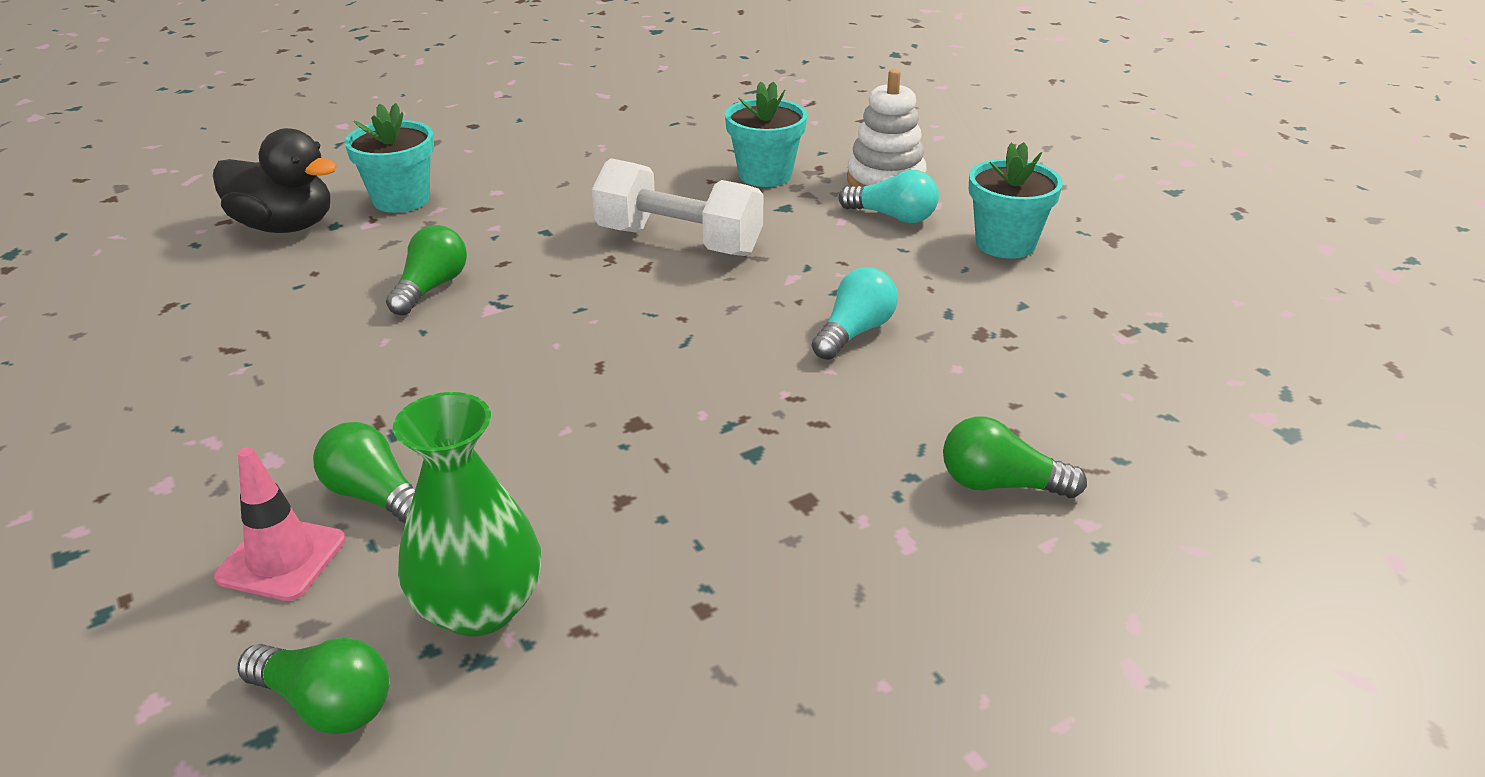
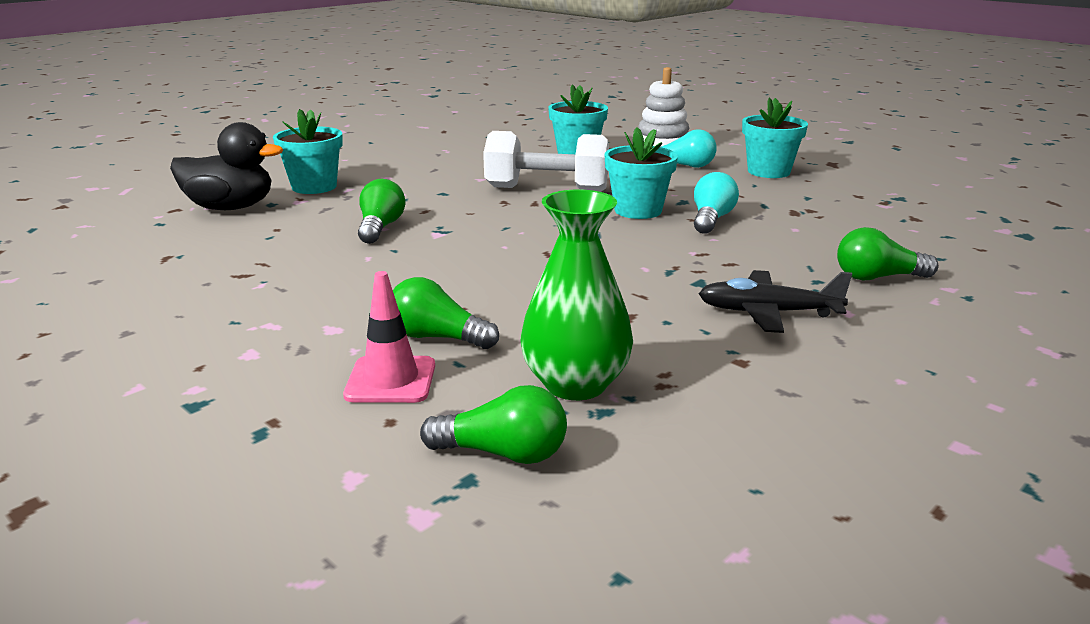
camera: 15 degrees left, 10 degrees down
(769, 300) = (638, 210): none -> turquoise flower pot
(800, 526) = (767, 312): none -> black plane

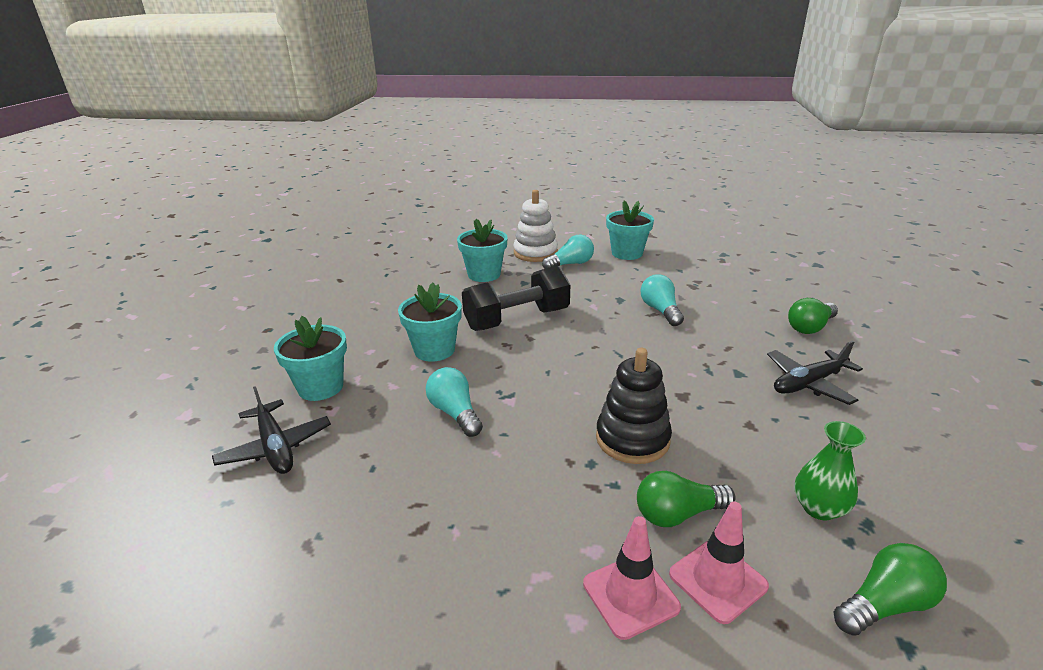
camera: 35 degrees left, 5 degrees up
(230, 208) = (275, 447): black duck -> black plane
(310, 359) = (630, 595): none -> pink traffic cone
(380, 228) = (455, 413): green light bulb -> turquoise light bulb
(493, 286) = (632, 439): none -> black stacking toy
(547, 189) = (517, 319): white dumbbell -> black dumbbell
(575, 384) = (819, 508): green vase -> green vase, size x0.64
(638, 210) = (607, 319): turquoise flower pot -> turquoise flower pot (434, 350)

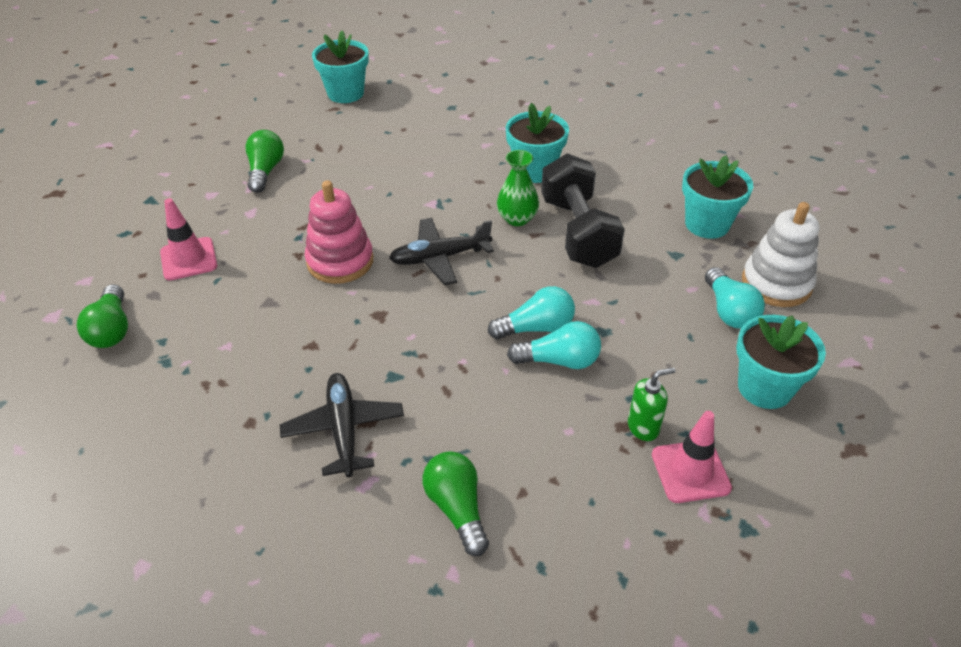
camera: 105 degrees right, 15 degrees up
(275, 447) = (433, 94): black plane -> black plane (439, 257)
(320, 387) = (500, 111): turquoise flower pot -> turquoise flower pot (345, 93)
(455, 413) = (429, 172): turquoise light bulb -> turquoise light bulb (536, 328)
(630, 595) = (209, 219): pink traffic cone -> pink traffic cone (690, 471)
(632, 439) = (340, 261): black stacking toy -> pink stacking toy
(678, 514) = (249, 260): green light bulb -> green light bulb (265, 171)
(688, 281) = (643, 427): none -> green soap dispenser
(819, 508) = (198, 340): green vase -> green vase (517, 218)

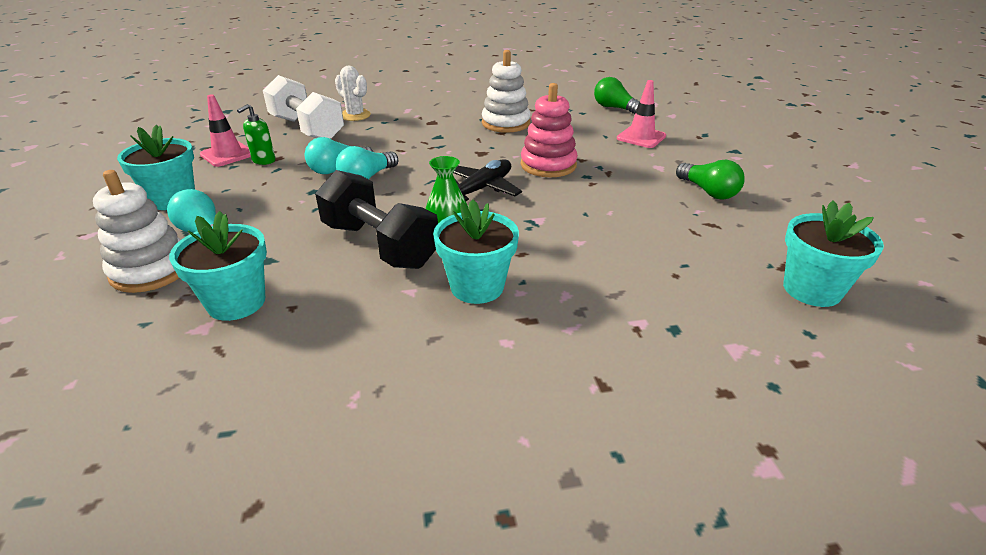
camera: 145 degrees right, 10 degrees down
(282, 364) = (506, 123): none -> white stacking toy
(344, 429) = (440, 117): black plane -> none
(457, 508) = (355, 115): green light bulb -> white cactus
(553, 497) = (307, 129): none -> white dumbbell

